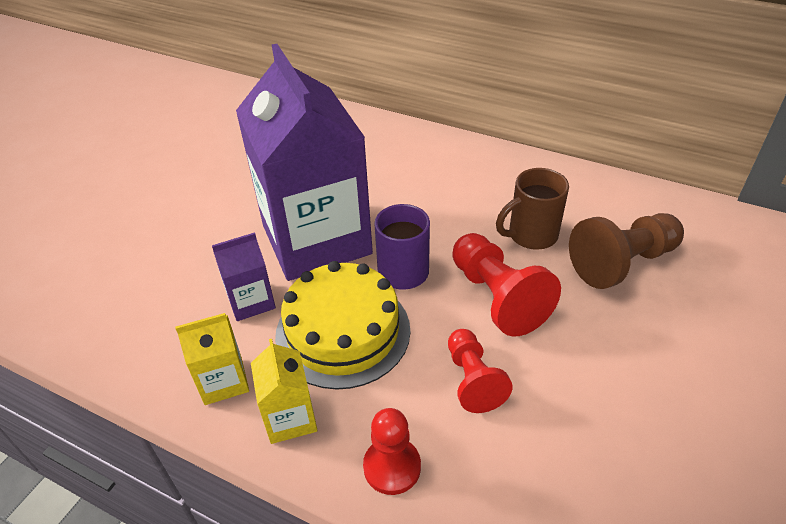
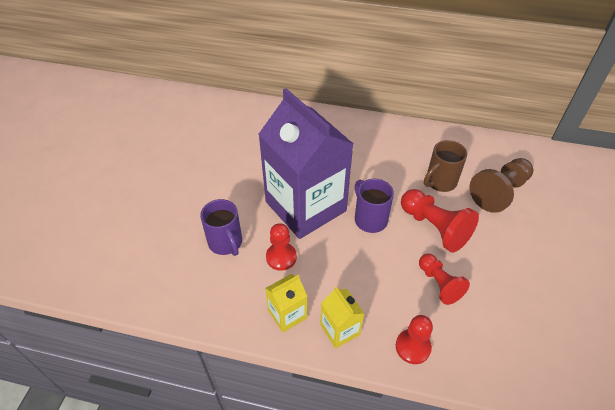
camera: 15 degrees left, 5 degrees up
(184, 270) = (226, 243): none -> purple mug
(251, 301) = (281, 257): purple carton -> red pawn
(343, 332) = (349, 267): yellow cake -> none

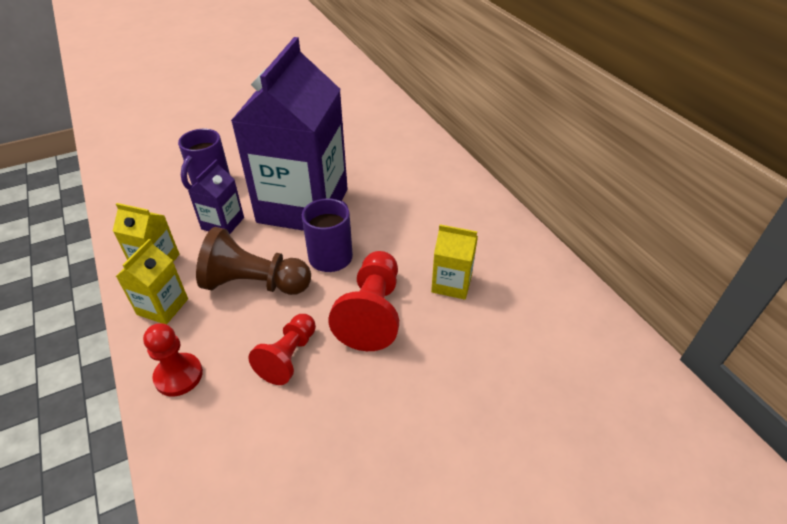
camera: 50 degrees right, 5 degrees down
(281, 257) = (223, 223): red pawn -> purple carton
(440, 182) = (451, 283): brown mug -> yellow carton
(499, 192) = (500, 346): brown pawn -> brown pawn (254, 283)

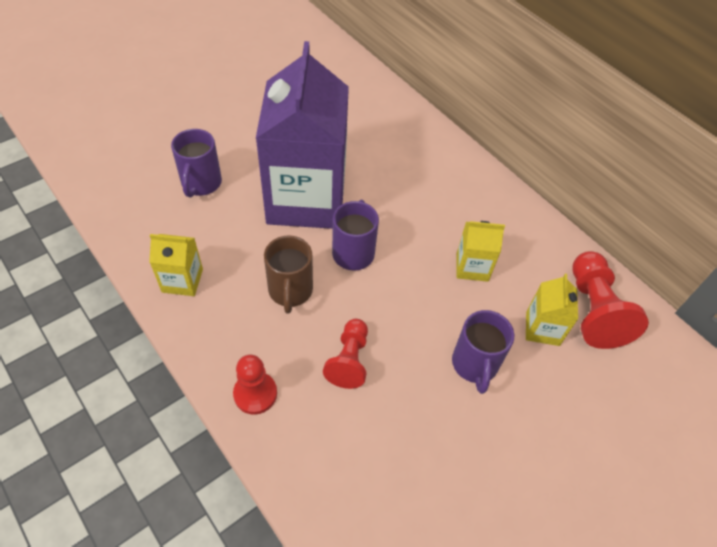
camera: 15 degrees left, 10 degrees up
(162, 306) = (210, 327): yellow carton -> yellow carton (542, 328)
(223, 223) = (232, 229): purple carton -> none
(254, 283) = (290, 291): brown pawn -> brown mug
(372, 313) = (410, 306): red pawn -> red pawn (593, 310)
(424, 381) = (475, 365): none -> purple mug

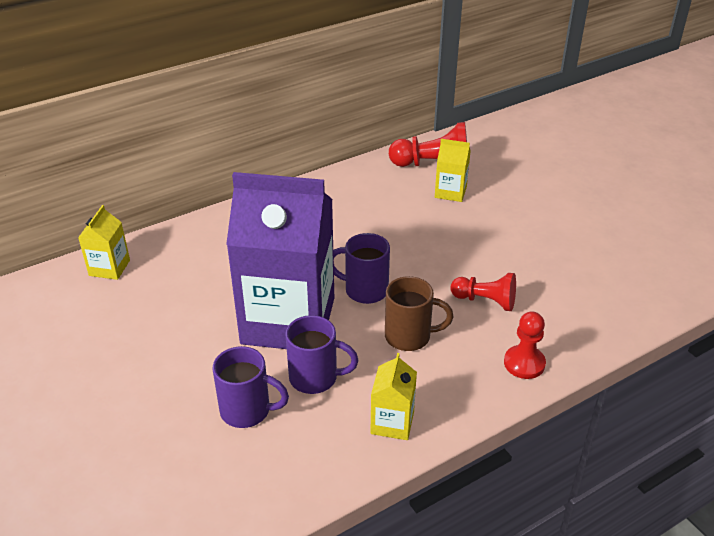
camera: 80 degrees left, 15 degrees down
(472, 267) = (387, 219): yellow carton -> yellow carton (109, 268)
(475, 365) = (485, 230): purple mug -> purple mug (315, 378)

